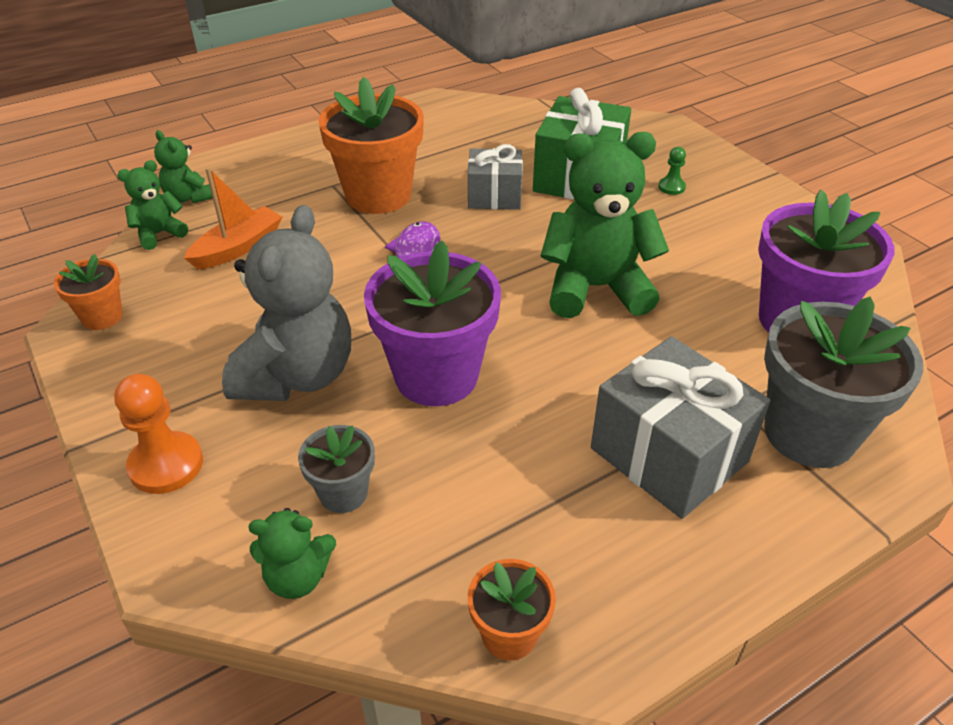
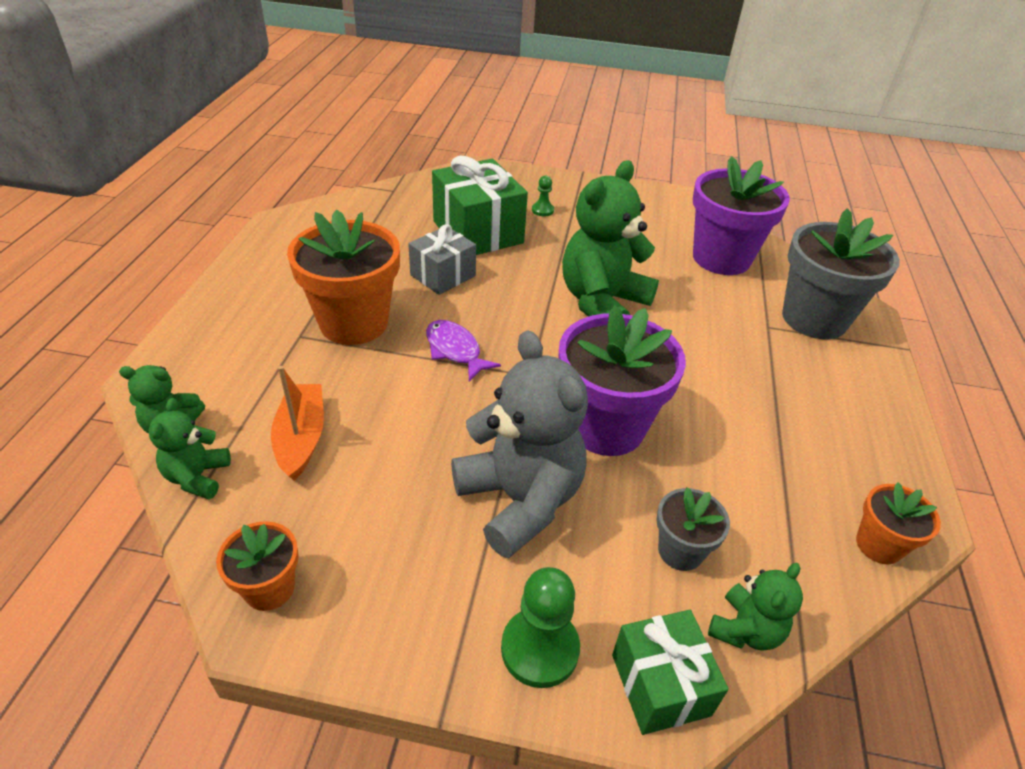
camera: 50 degrees left, 0 degrees up
(166, 465) = (540, 649): orange pawn -> green pawn
(192, 549) = (660, 684): none -> green gift
(669, 455) = (784, 378): grey gift -> none

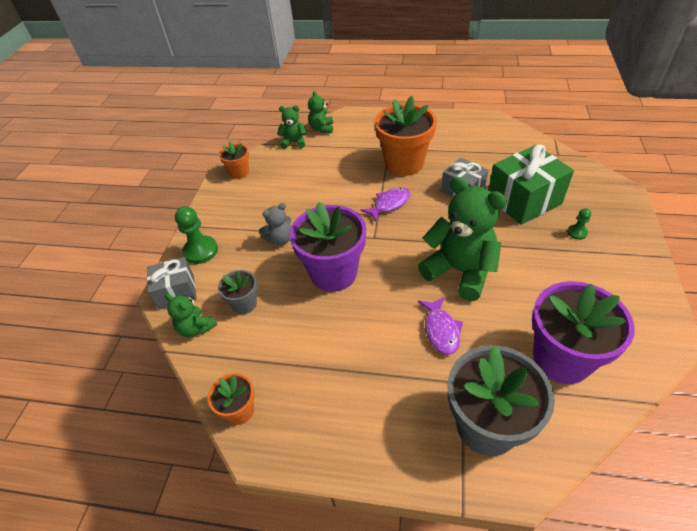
camera: 95 degrees right, 5 degrees up
(301, 438) = (317, 164): orange boat -> none
(520, 500) = (280, 239): grey teddy bear -> grey teddy bear, size x0.50
(660, 684) = (176, 292): green gift -> grey gift
(699, 332) = (441, 330): none -> purple fish

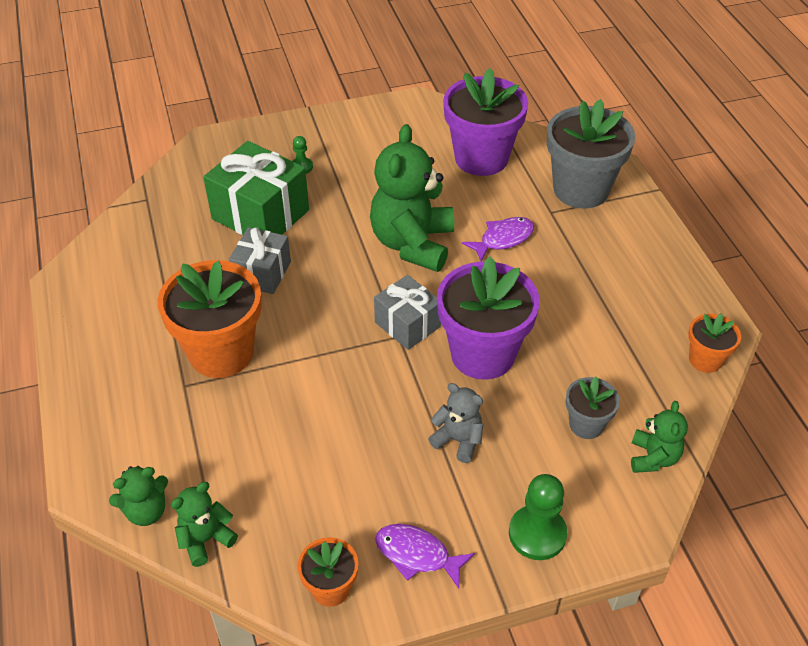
camera: 120 degrees left, 0 degrees up
(176, 292) = (622, 518): grey gift -> grey gift (407, 324)
(294, 142) = (206, 539): green teddy bear -> green teddy bear turned 75 degrees clockwise
(389, 204) = (325, 341): purple fish -> purple fish (417, 555)

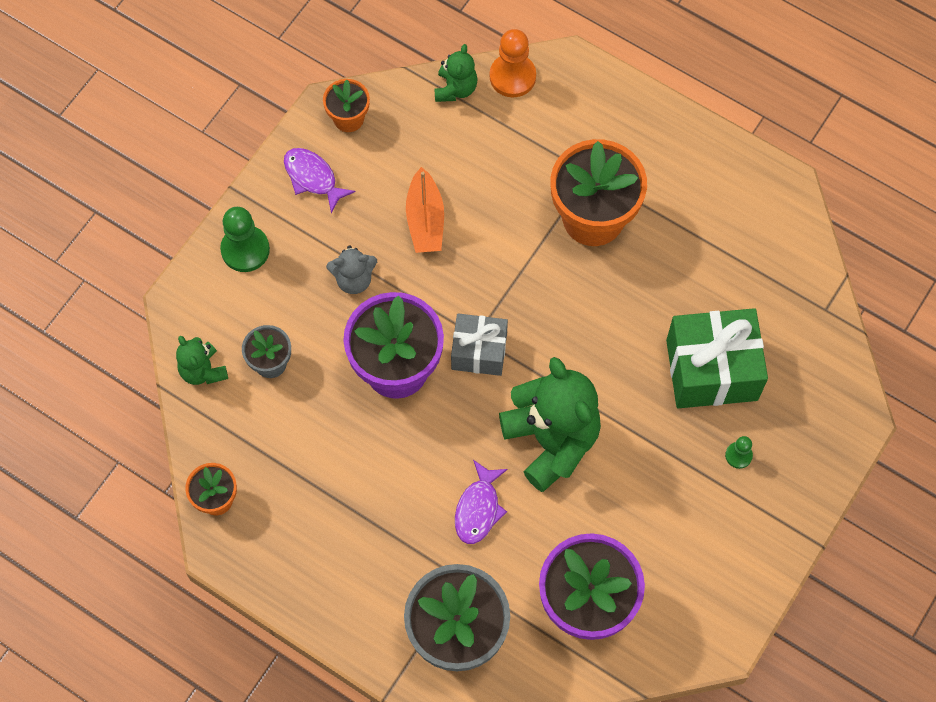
camera: 140 degrees right, 20 degrees up
(146, 511) = (512, 76): green teddy bear -> orange pawn
(262, 273) = (642, 311): grey gift -> none
(352, 444) = (425, 220): none -> orange boat
(417, 555) = (313, 178): purple fish -> purple fish turned 120 degrees counterclockwise

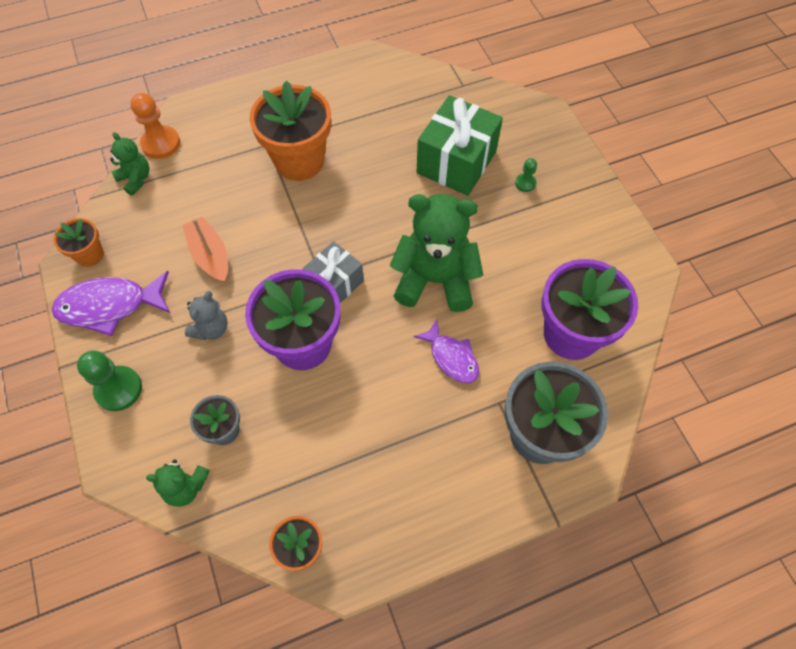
camera: 55 degrees left, 5 degrees down
(313, 178) = (110, 306): purple fish -> purple fish, size x1.57
(425, 220) = (210, 255): orange boat -> orange boat turned 150 degrees counterclockwise

